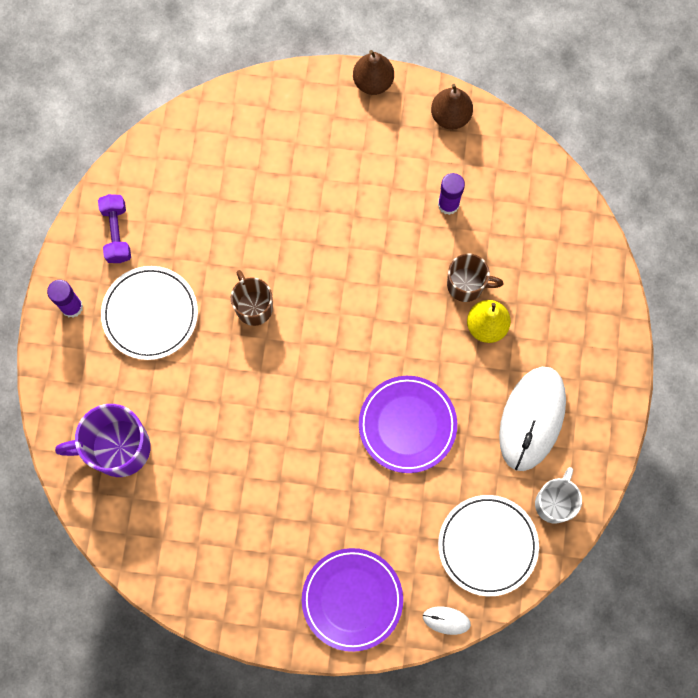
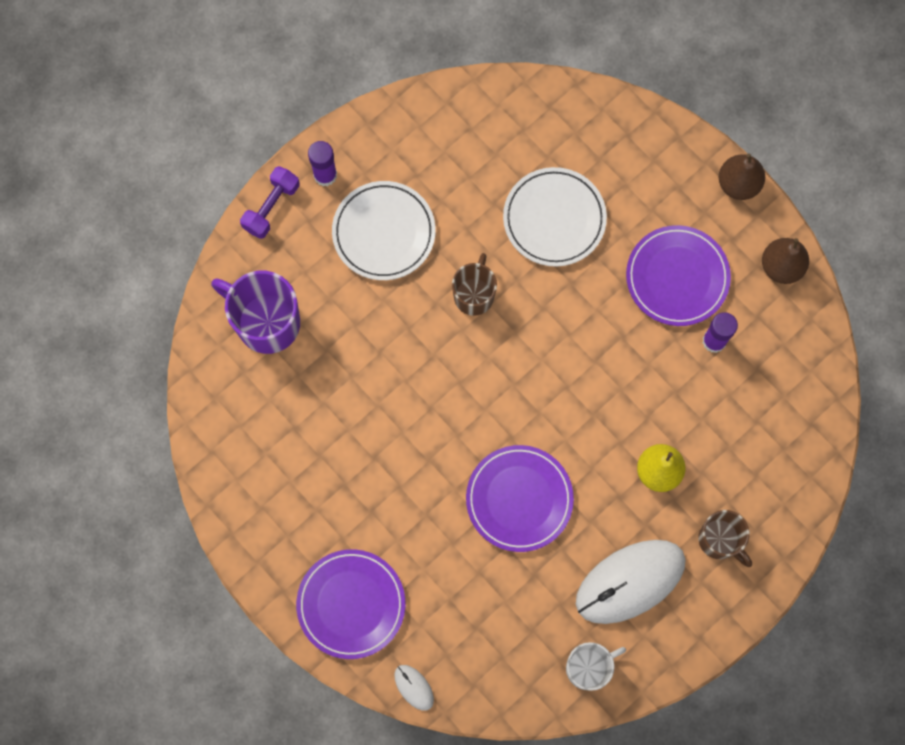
camera: 40 degrees right, 0 degrees up
(117, 233) = (412, 142): purple dumbbell -> purple dumbbell (271, 207)
(385, 180) = (677, 277): none -> purple plate
(467, 285) = (671, 422): brown mug -> brown mug (720, 540)
(487, 545) = (501, 655): white plate -> white plate (554, 219)

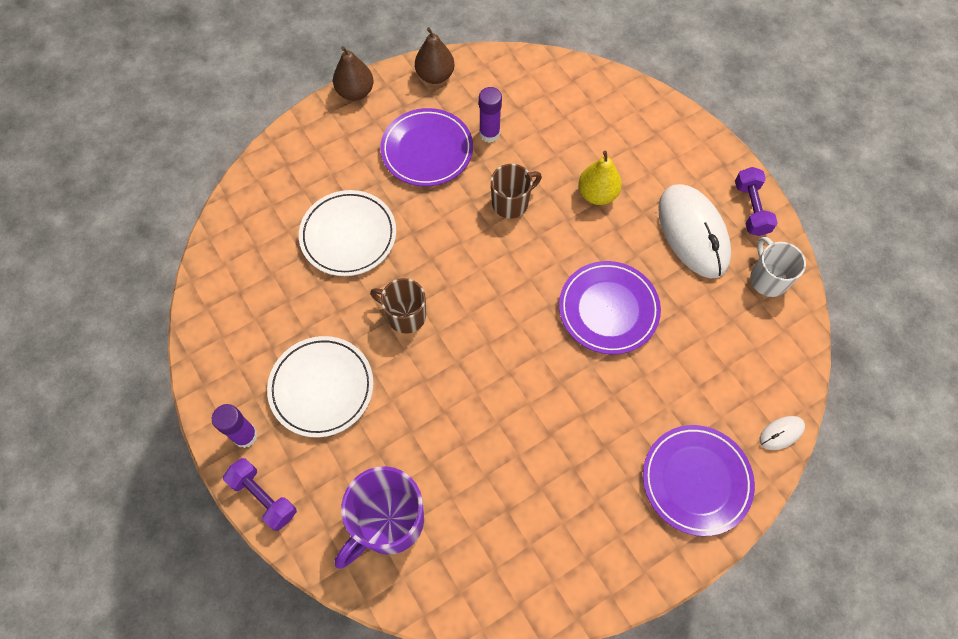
camera: 80 degrees left, 10 degrees down
(675, 645) = (751, 208): none -> purple dumbbell
(720, 540) = (662, 160): brown mug -> brown mug (511, 203)

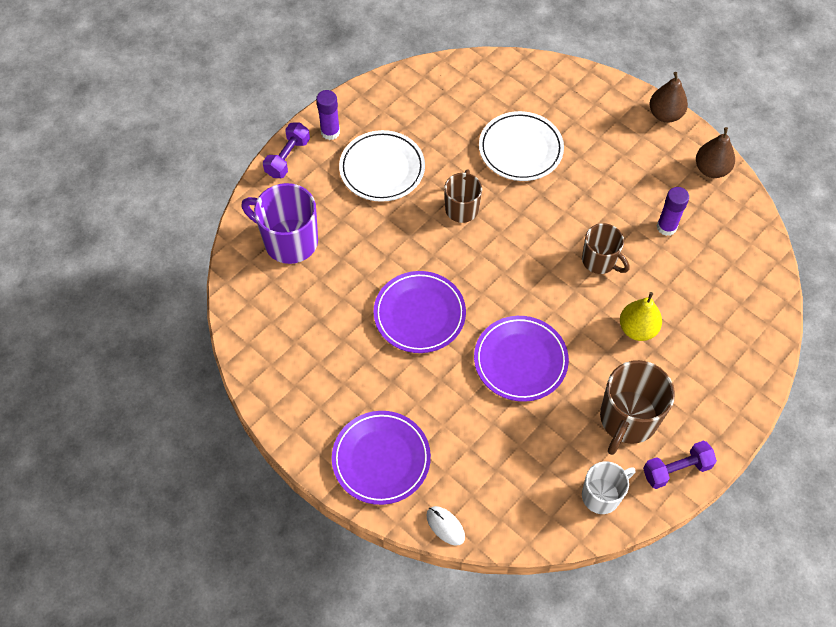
camera: 75 degrees right, 5 degrees down
(427, 150) = (627, 183): purple plate -> purple plate (419, 314)
(693, 233) = (627, 419): white mouse -> brown mug

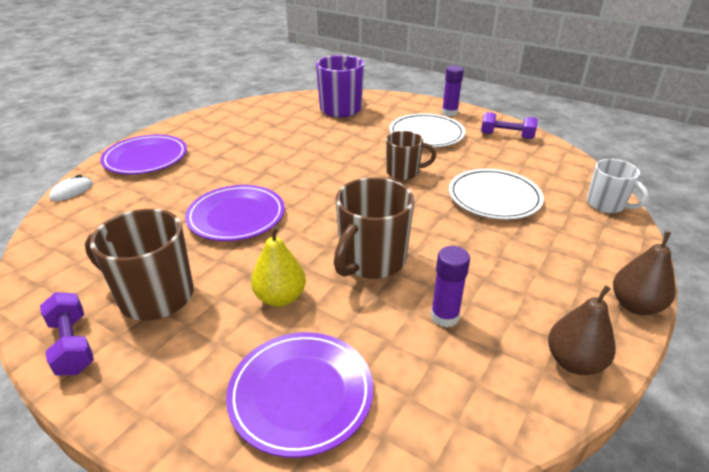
camera: 80 degrees right, 25 degrees down
(288, 157) = (415, 101): purple dumbbell -> purple dumbbell (506, 136)
(419, 314) = (283, 162): purple plate -> purple plate (301, 394)
(600, 261) = (371, 261): brown mug -> brown mug, size x1.58
(602, 495) = (63, 282): white mug -> white mug (606, 205)

